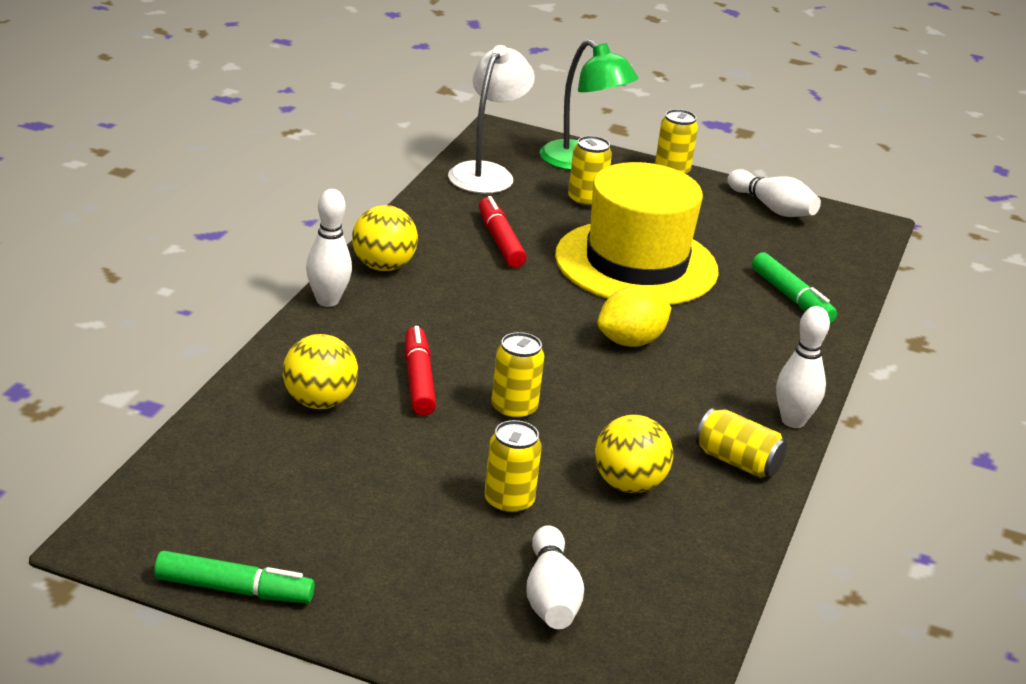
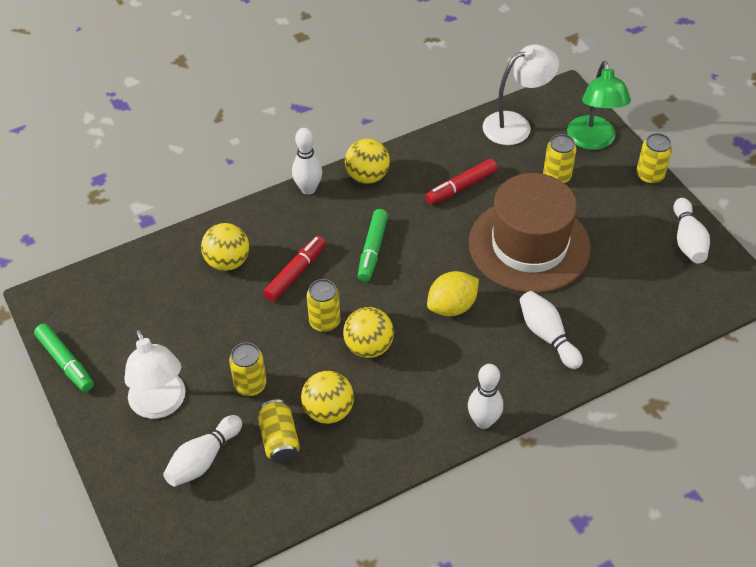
camera: 45 degrees right, 20 degrees up
(424, 572) = (160, 405): none -> white lamp
(500, 241) = (461, 187): red marker -> red marker turned 150 degrees counterclockwise
(592, 411) = (368, 347): none -> yellow ball
(630, 342) = (452, 306): yellow lemon -> yellow lemon turned 45 degrees counterclockwise
(636, 264) = (529, 245): yellow hat -> brown hat
(737, 462) = (411, 431): yellow can -> yellow can (279, 440)
(754, 327) = (547, 336): none -> white bowling pin
(791, 298) = (604, 324): green marker -> green marker (372, 250)

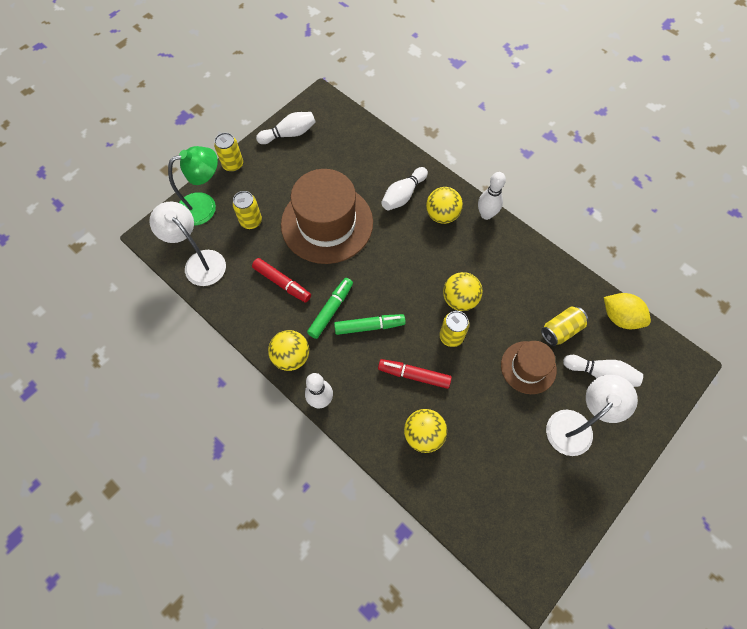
camera: 110 degrees left, 15 degrees up
(65, 362) = (577, 523): green marker -> green marker (331, 310)
(250, 385) = (528, 367): yellow can -> brown hat
(328, 411) = (523, 307): yellow ball -> yellow ball (442, 215)
(452, 306) = (402, 257): yellow lemon -> yellow lemon (620, 317)

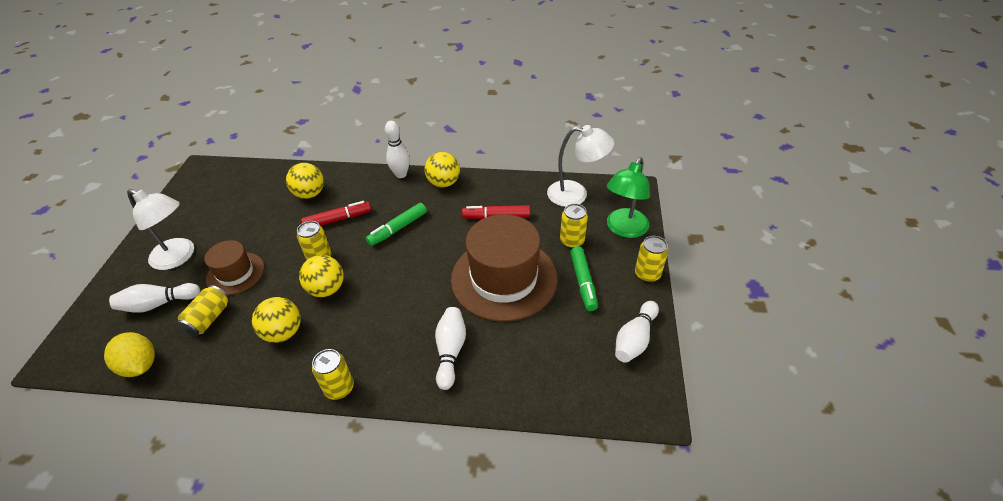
camera: 145 degrees right, 20 degrees down
(331, 310) = (439, 222): green marker -> green marker (583, 282)
(442, 215) = (391, 356): yellow ball -> yellow ball (283, 332)
(486, 214) = (339, 388): white bowling pin -> yellow can
(575, 425) = (179, 257): white lamp -> white lamp turned 75 degrees counterclockwise
(620, 317) = (140, 365): yellow lemon -> yellow lemon turned 45 degrees clockwise

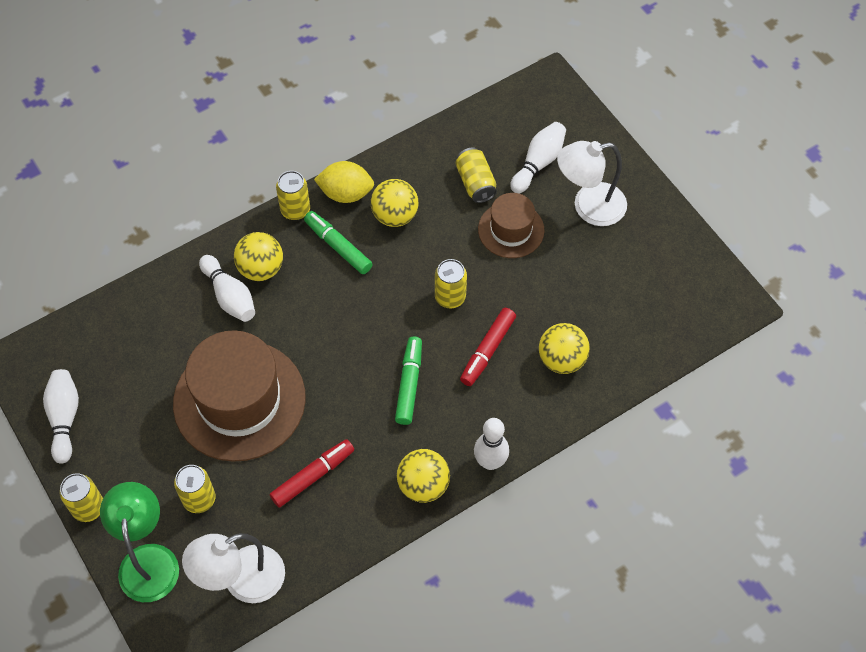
camera: 140 degrees right, 15 degrees up
(140, 365) = (477, 121): yellow lemon -> yellow lemon (346, 193)
(327, 289) = (404, 274): yellow ball -> yellow ball (261, 269)
(583, 282) = (153, 451): green marker -> green marker (338, 246)

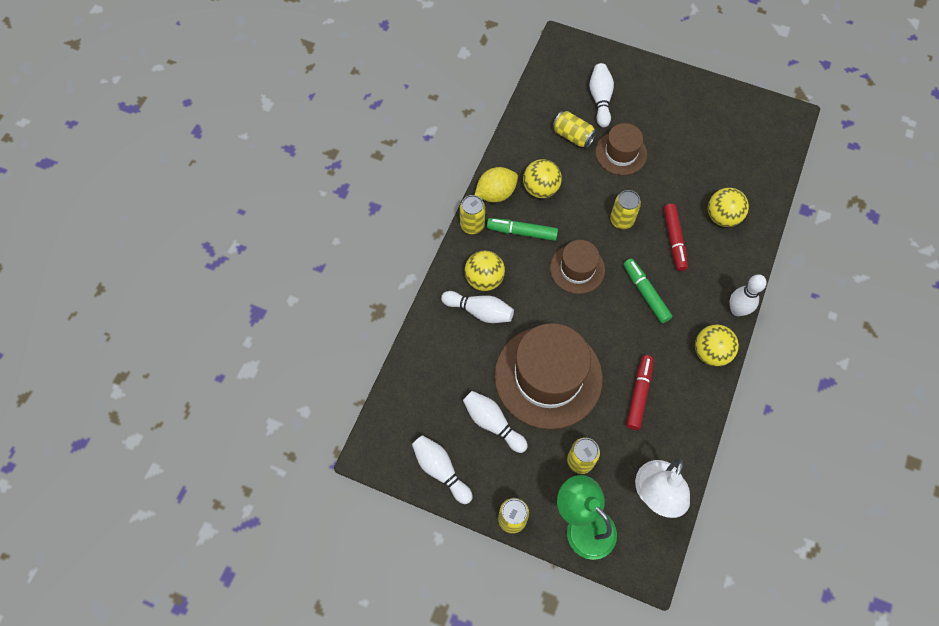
camera: 35 degrees left, 5 degrees up
(149, 408) = (493, 423): none -> white bowling pin
(361, 316) = (577, 269): none -> brown hat
(588, 207) = (654, 109): white lamp -> none

